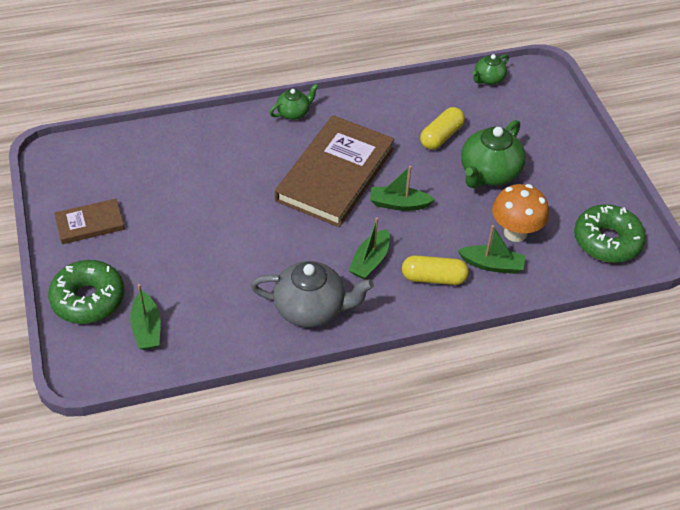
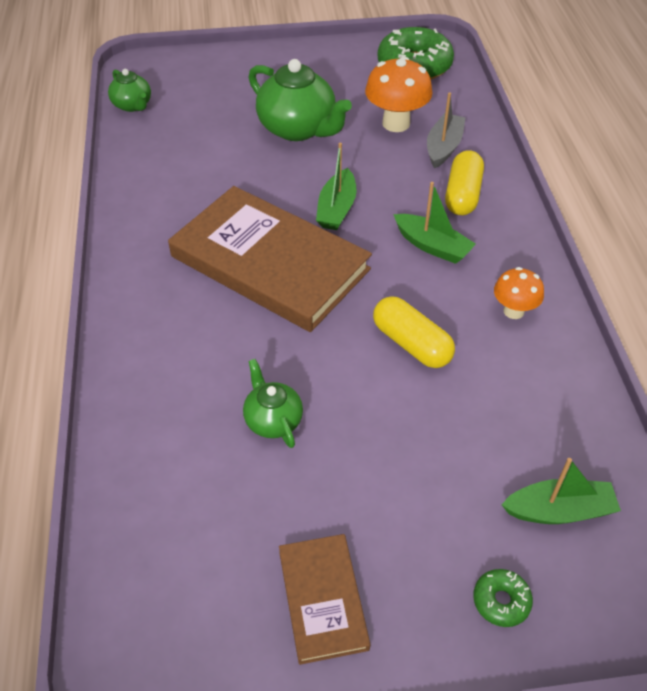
camera: 80 degrees left, 0 degrees up
(88, 299) = (501, 601): green donut -> green donut, size x0.44
(294, 113) = (128, 295): green teapot -> green teapot (273, 420)
(311, 309) = (513, 311): grey teapot -> orange mushroom
(441, 136) = (224, 157): yellow capsule -> yellow capsule (411, 343)
(492, 265) = (443, 147): green boat -> grey boat

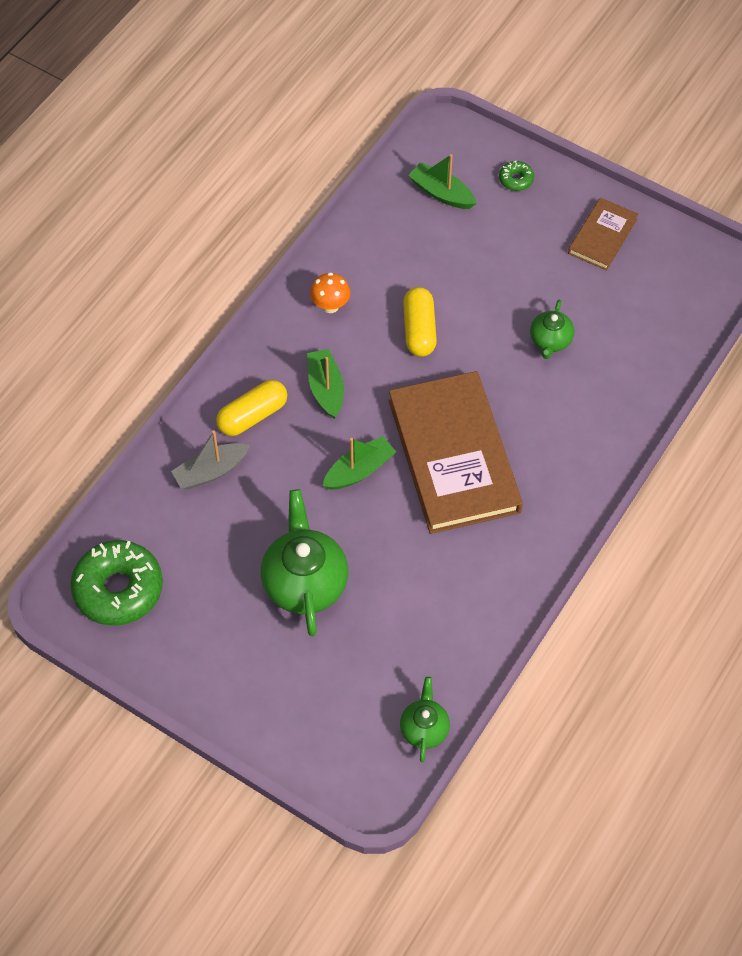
camera: 140 degrees left, 10 degrees up
(396, 123) = (218, 527): orange mushroom -> none

